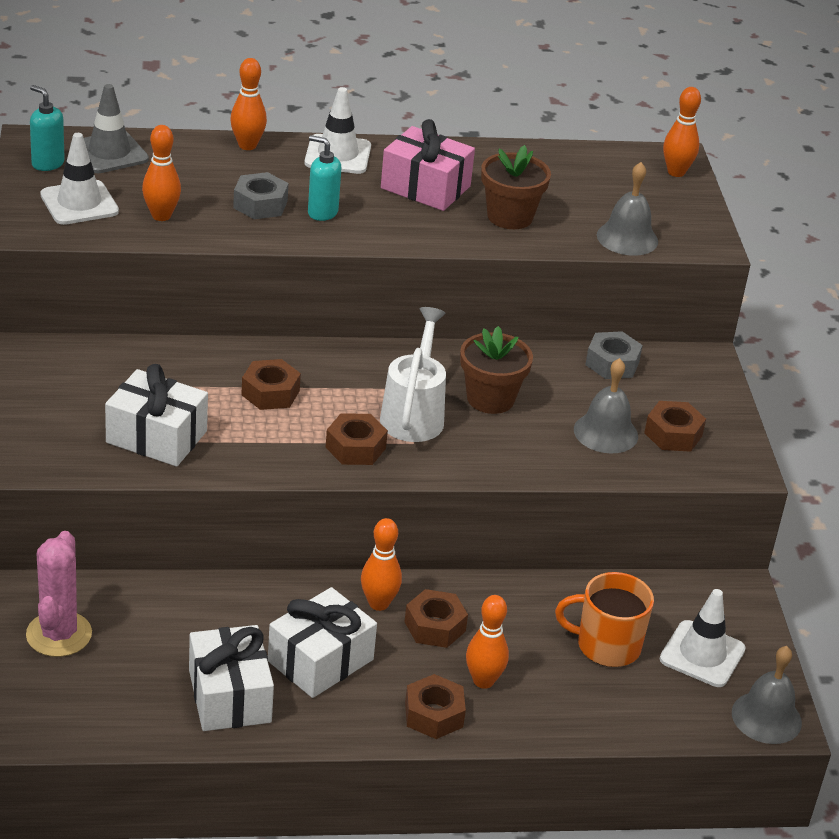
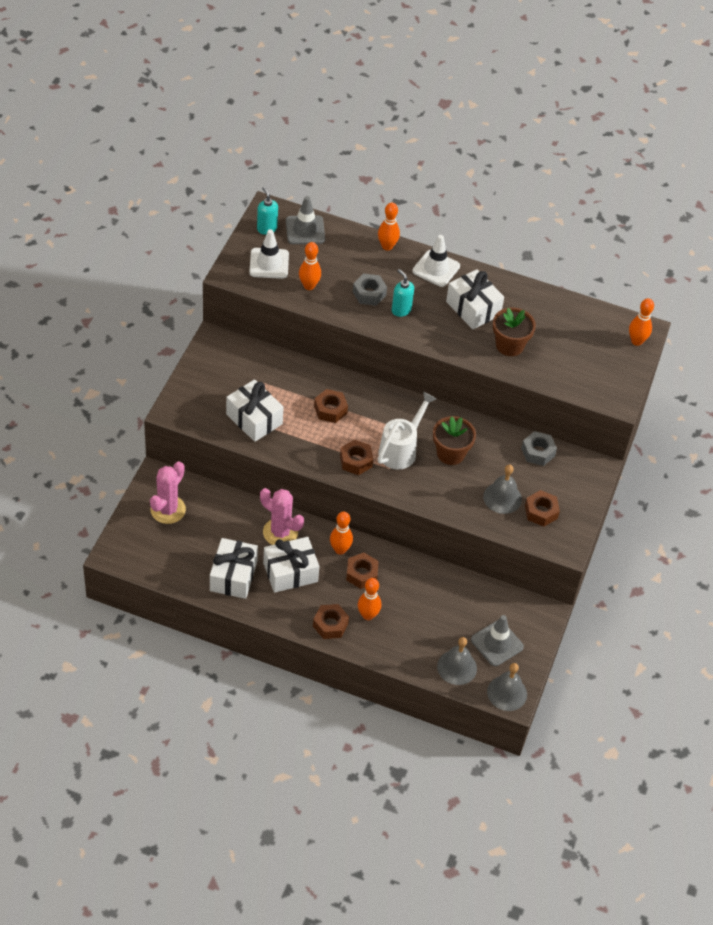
camera: 25 degrees right, 15 degrees up
(268, 609) = (280, 532): none -> pink cactus
(425, 187) = (473, 308): pink gift -> white gift
(606, 646) = (447, 619): orange mug -> none
(627, 238) = (570, 382): grey bell -> grey bell (457, 667)
(702, 654) = (497, 643): white traffic cone -> grey traffic cone

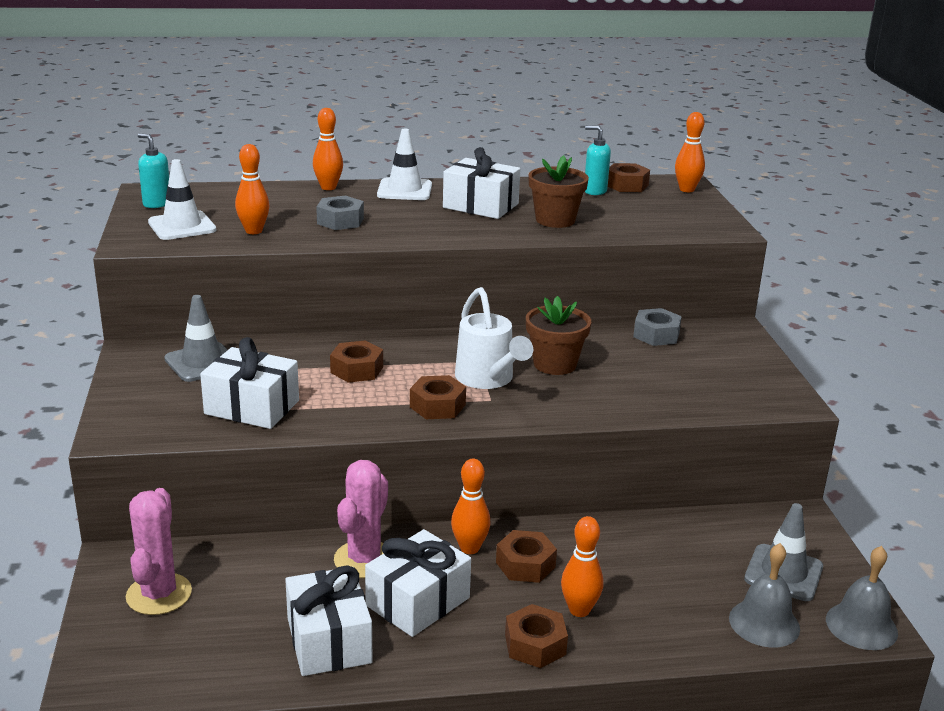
camera: 25 degrees left, 25 degrees down
(280, 532) = (364, 559): pink cactus -> pink cactus turned 75 degrees counterclockwise
(305, 230) = (211, 196): grey traffic cone -> grey traffic cone (202, 362)
(400, 450) = (488, 379): white watering can -> white watering can turned 150 degrees clockwise
(401, 310) = (394, 224): turquoise soap dispenser -> turquoise soap dispenser (594, 191)
(502, 497) = (662, 383): grey bell -> none
(541, 512) = (723, 381): brown nut -> brown nut (626, 185)

